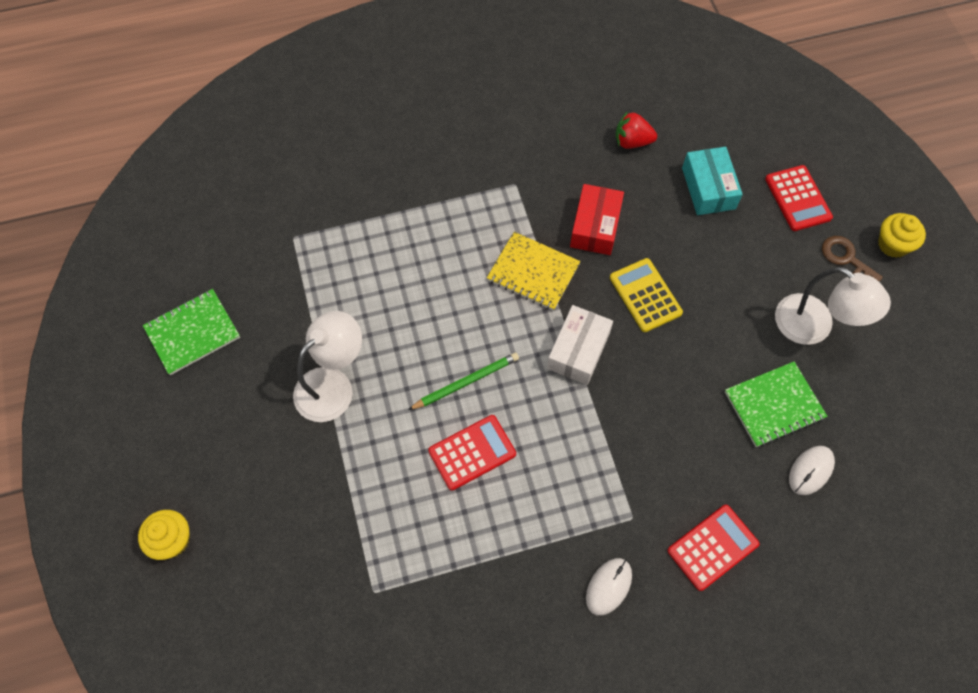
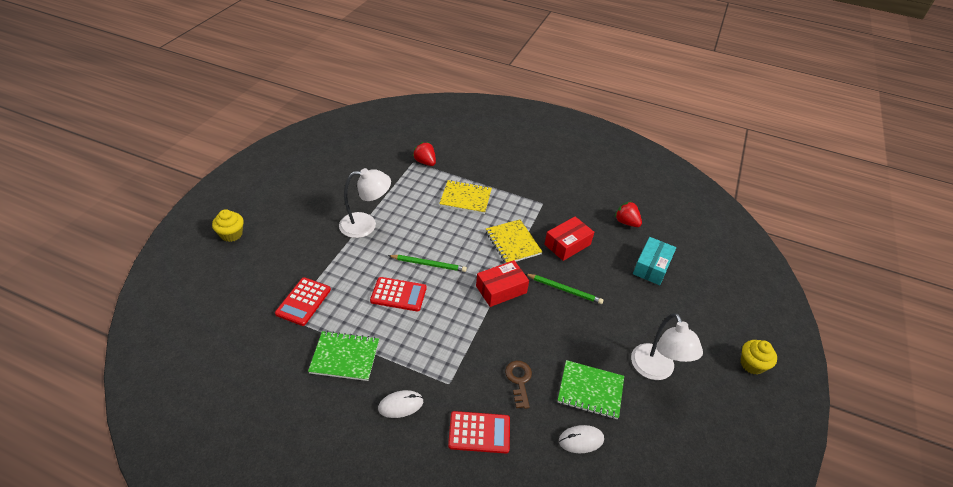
camera: 35 degrees right, 20 degrees down
(192, 332) = (331, 168): green notebook -> green notebook (345, 357)
(309, 226) = (425, 162): none -> red strawberry
(417, 247) = (465, 198): none -> yellow notebook
(578, 350) = (501, 289): white box -> red box
(645, 295) = (564, 290): yellow calculator -> green pencil
(797, 198) = (705, 304): red calculator -> red calculator (303, 301)
(846, 258) = (711, 351): brown key -> brown key (519, 381)

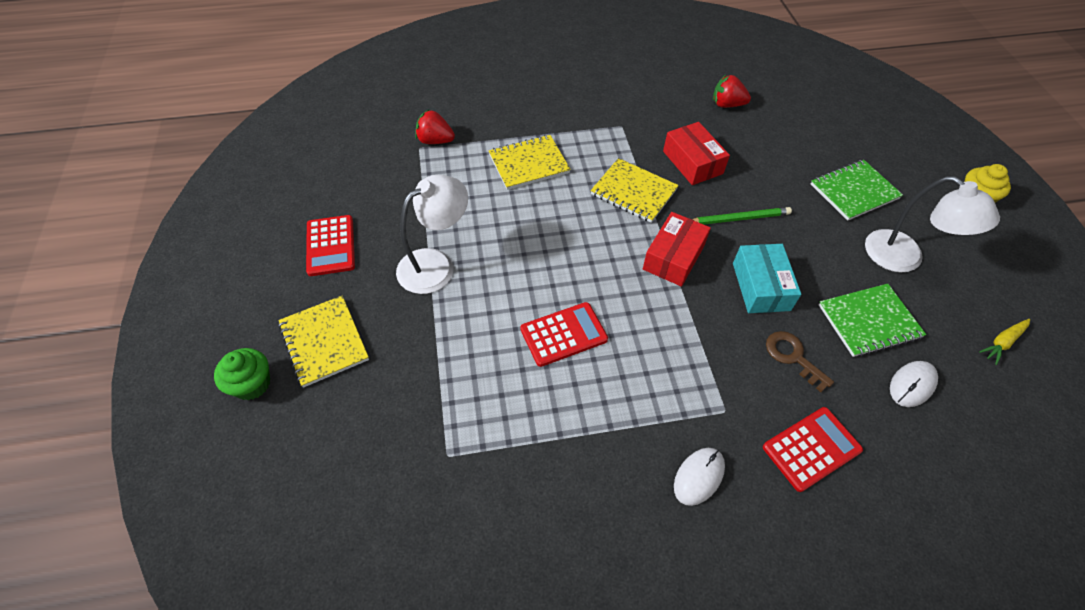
camera: 30 degrees left, 10 degrees up
(231, 234) = (252, 384): yellow cupcake -> green cupcake
(279, 233) = (324, 342): none -> yellow notebook
(303, 301) = (450, 419): red calculator -> red calculator (330, 246)
(345, 357) = (575, 460): green notebook -> green notebook (854, 191)
(429, 264) = (563, 273): green pencil -> none
(567, 244) = (692, 162): red box -> red box turned 45 degrees counterclockwise
(652, 267) = (796, 143): turquoise box -> turquoise box (761, 286)
(673, 456) = (1002, 342): none -> yellow carrot

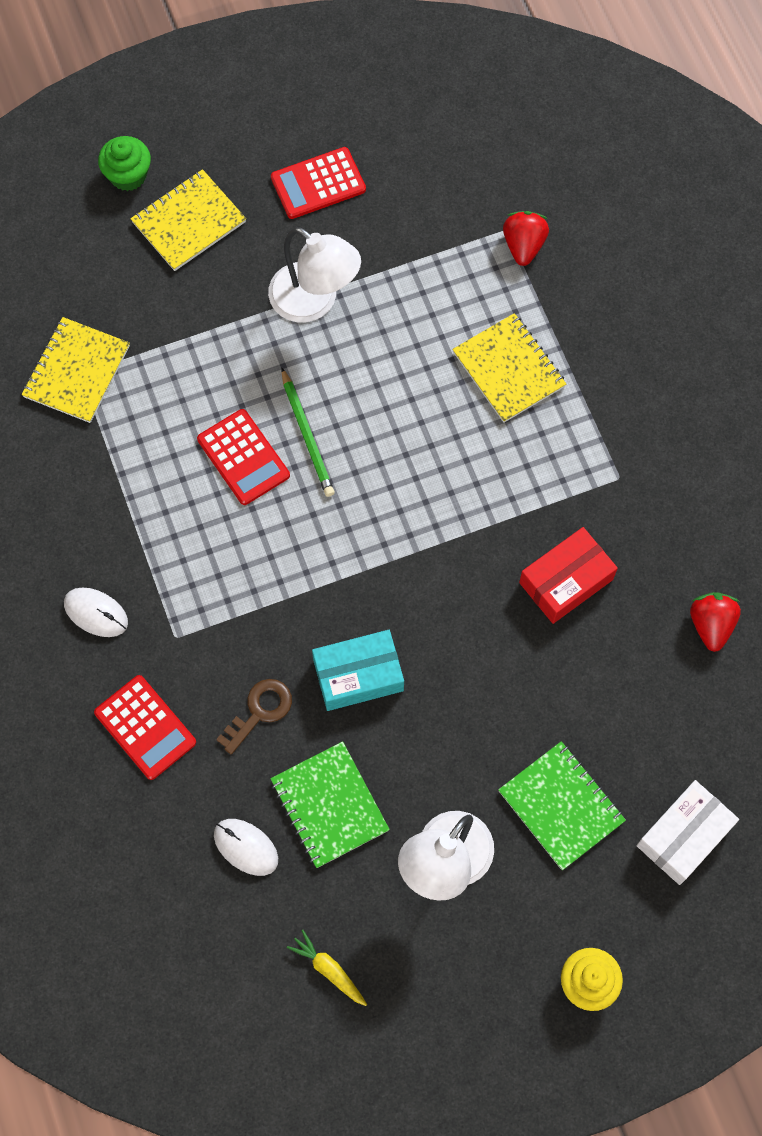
camera: 80 degrees right, 15 degrees up
(633, 192) = (487, 508): yellow notebook -> yellow notebook (76, 371)
(673, 257) = (383, 568): red box -> none
(739, 218) = (470, 646): green pencil -> green pencil (307, 435)
(867, 139) = (684, 836): none -> white box

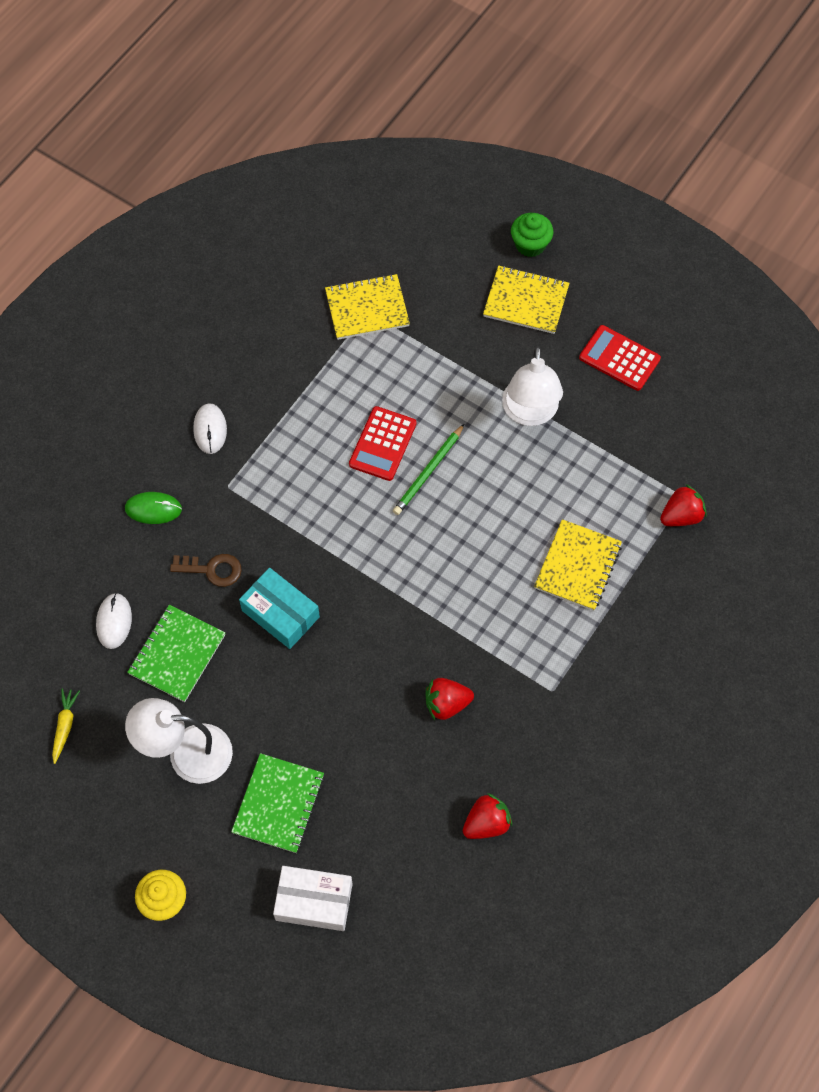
camera: 55 degrees right, 5 degrees down
(145, 727) = (153, 509): red calculator -> green mouse
(566, 581) = (446, 704): red box -> red strawberry

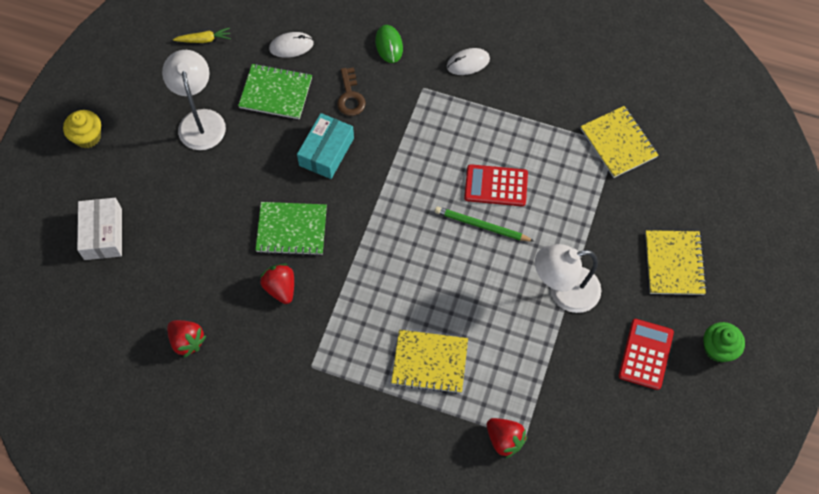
camera: 75 degrees right, 0 degrees up
(278, 804) = (173, 191): green notebook -> green notebook (291, 230)
(530, 244) = (734, 254): green cupcake -> green cupcake (718, 349)

